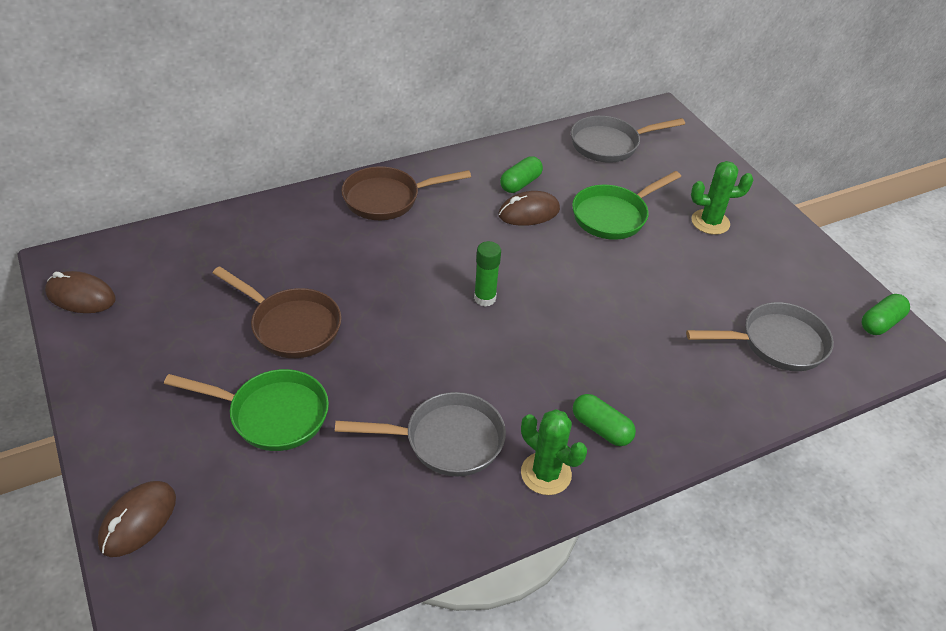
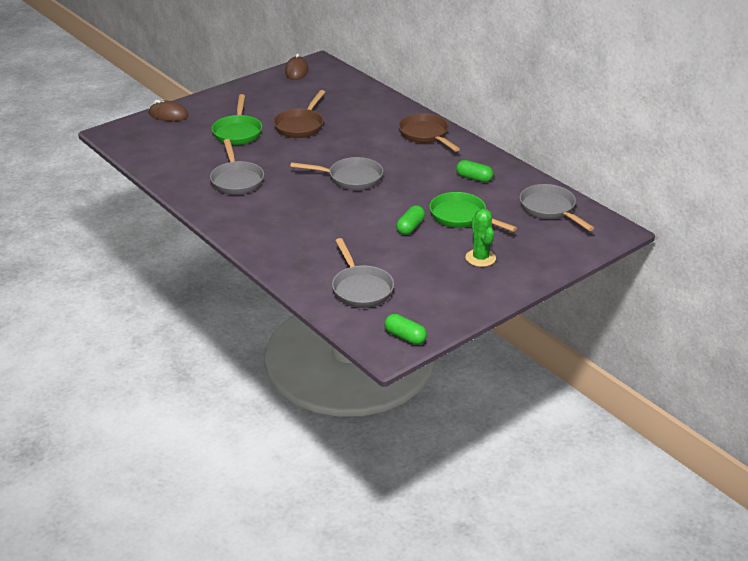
camera: 80 degrees right, 10 degrees down
(485, 298) = (351, 178): green glue stick -> grey pan
(529, 212) = (443, 184): brown mouse -> none
(546, 474) = (223, 211): green cactus -> none
(601, 428) = (261, 226): green capsule -> green capsule (410, 227)

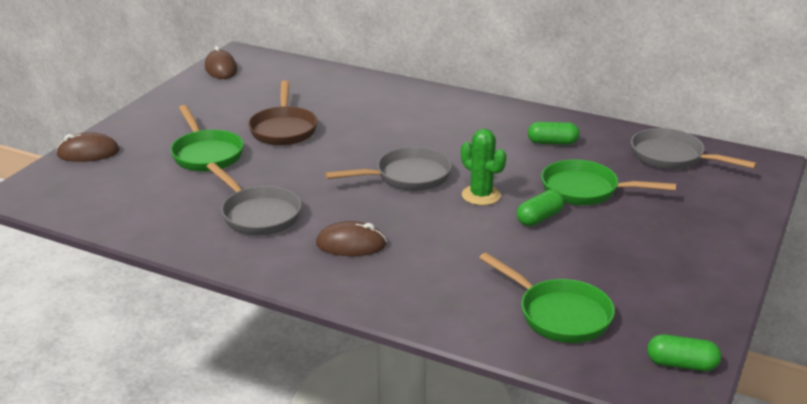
camera: 25 degrees left, 5 degrees down
(276, 213) = (351, 244): none -> brown mouse
(361, 288) = (559, 314): grey pan -> green pan
(410, 227) = (539, 218): green capsule -> green capsule turned 45 degrees clockwise
(426, 135) = (448, 108): brown pan -> none
(480, 258) = (660, 234): green cactus -> green cactus (481, 195)

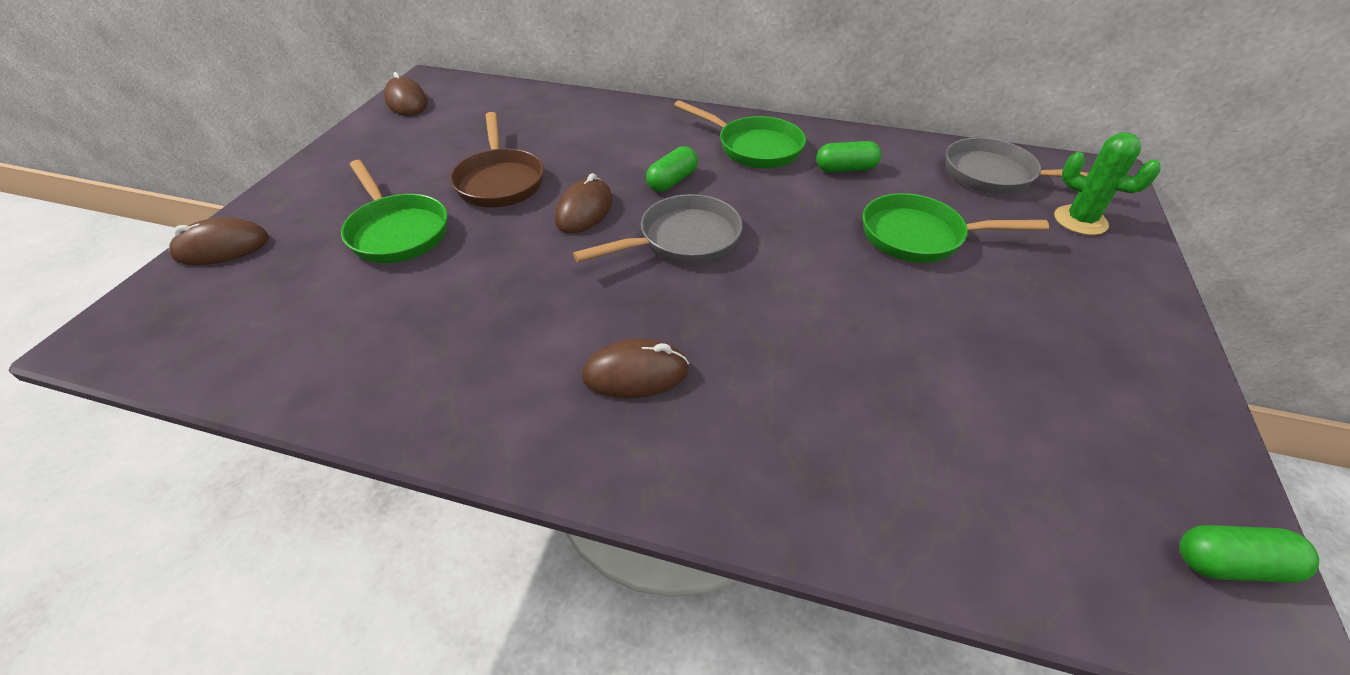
camera: 10 degrees left, 15 degrees up
(258, 214) = (484, 332): grey pan -> none
(341, 153) = (584, 210): none -> brown mouse
(481, 195) = (790, 260): green cactus -> green cactus (1080, 220)
(539, 218) = (882, 290): green capsule -> green capsule (672, 181)
(559, 314) = (993, 478): green pan -> green pan (754, 147)

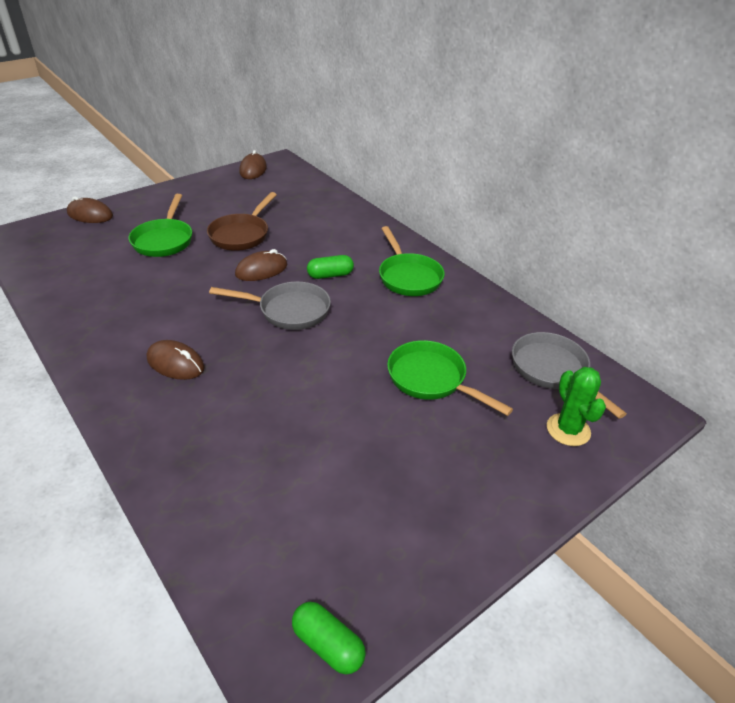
camera: 35 degrees right, 5 degrees down
(845, 169) = (448, 316): green capsule -> none

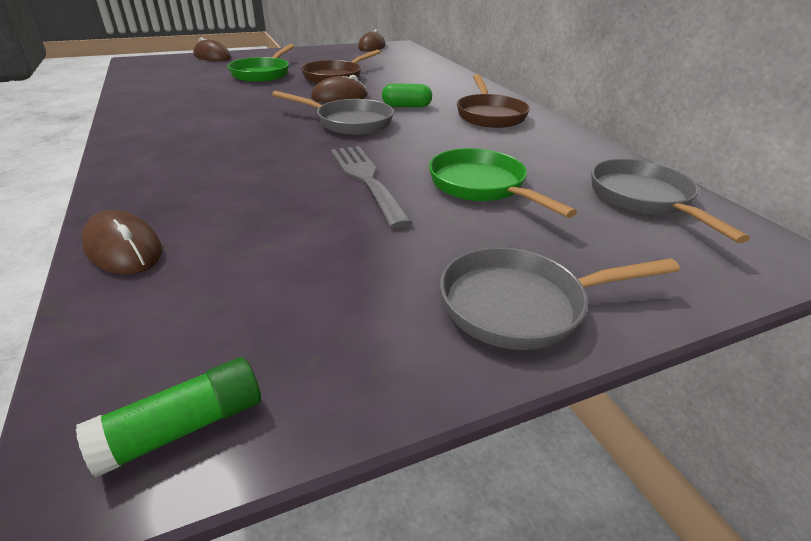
camera: 15 degrees right, 5 degrees down
(175, 363) = (209, 142): brown mouse -> brown mouse (124, 249)
(328, 645) = (183, 428): green capsule -> green glue stick
(338, 389) = (366, 179): none -> grey fork
(408, 277) = (489, 115): green pan -> brown pan
(493, 499) = (521, 305): none -> grey pan
(568, 430) = (655, 253): green cactus -> none

